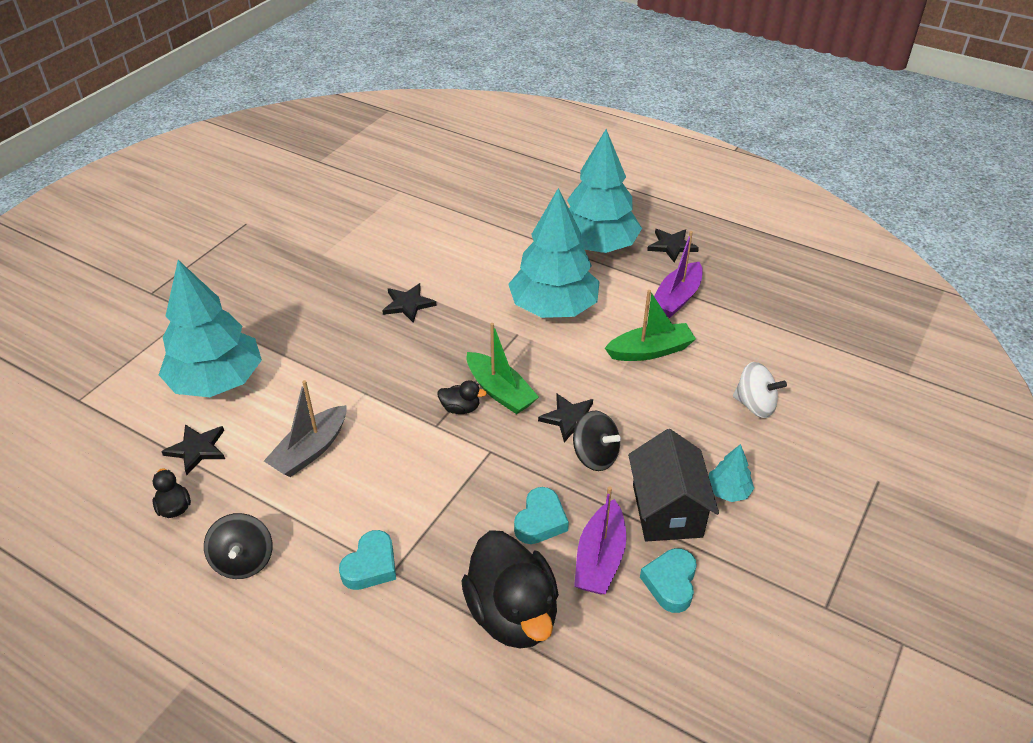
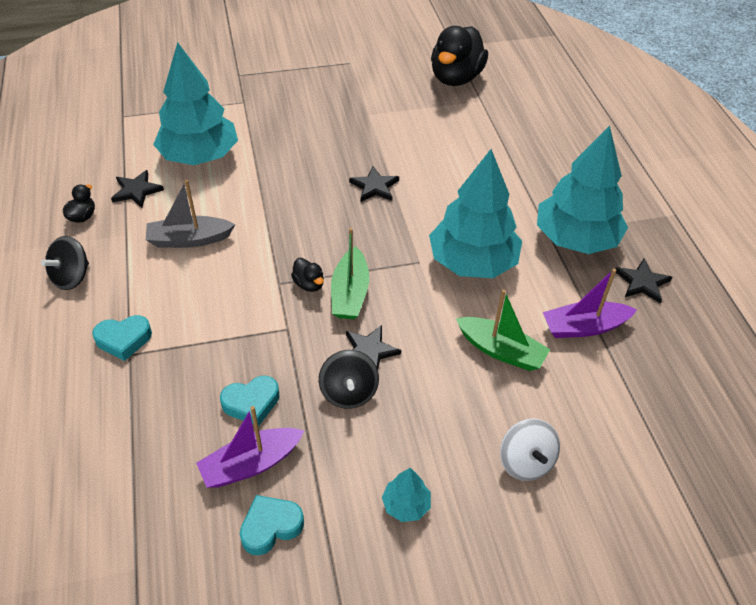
camera: 45 degrees right, 5 degrees up
(512, 613) = (152, 446): black duck -> black duck (456, 78)
(667, 510) = (342, 476): black house -> none

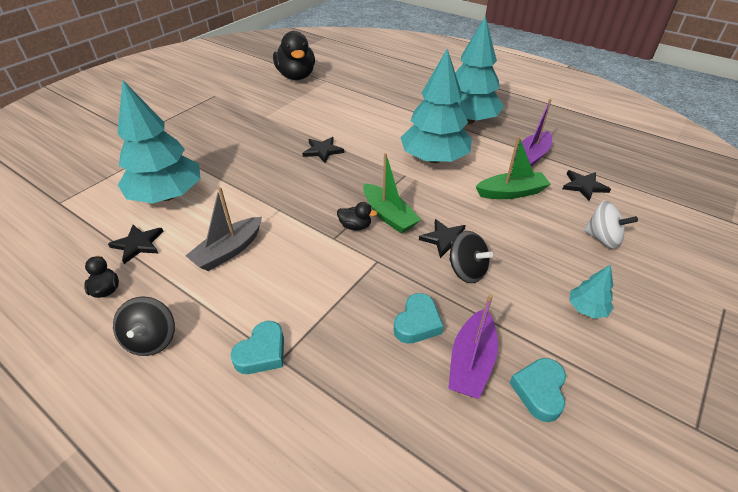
camera: 40 degrees left, 5 degrees down
(642, 282) = (525, 123): black star -> black star (584, 186)

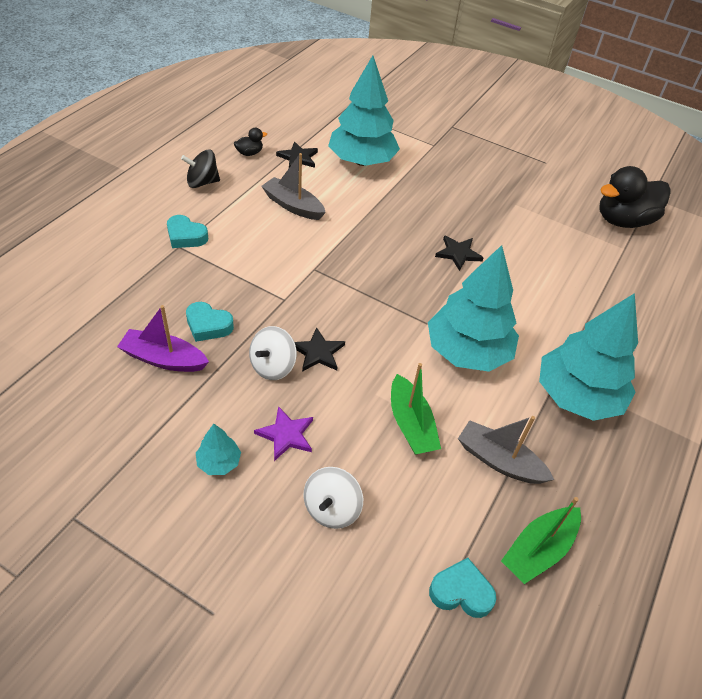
camera: 80 degrees right, 5 degrees up
(355, 226) = (332, 283): black duck -> none
(388, 215) = (352, 308): green boat -> green boat (538, 550)
(466, 270) = (273, 366): black spinning top -> white spinning top
(531, 157) = (499, 461): purple boat -> grey boat
(539, 391) = (129, 403): turquoise heart -> turquoise heart (461, 592)
(542, 263) = (286, 435): none -> purple star
(584, 186) = (440, 514): black star -> none

